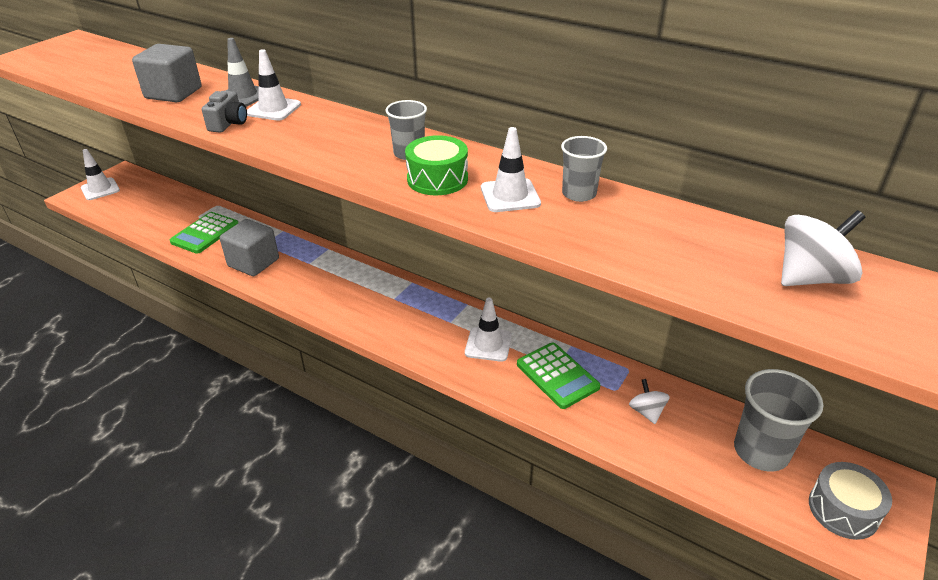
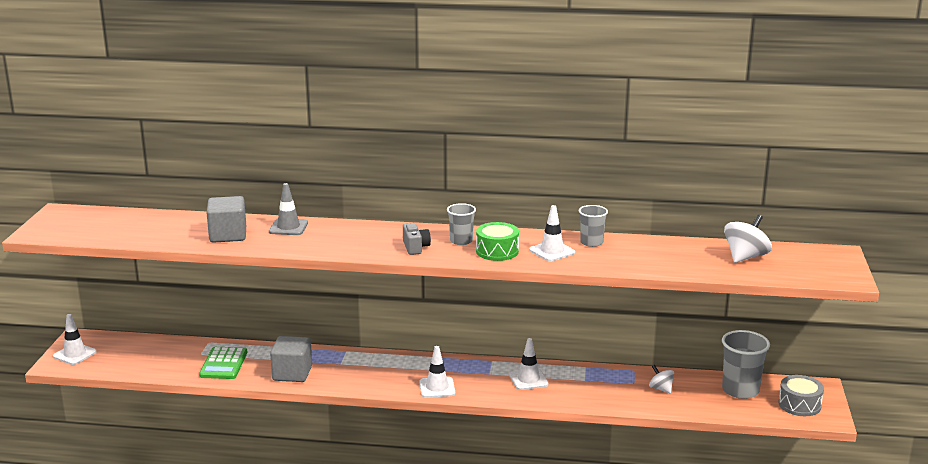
camera: 25 degrees left, 15 degrees down
(228, 123) = (305, 247): grey camera -> grey camera (415, 247)
(273, 109) = (326, 232): white traffic cone -> white traffic cone (437, 388)
(557, 376) = (590, 385): green calculator -> none

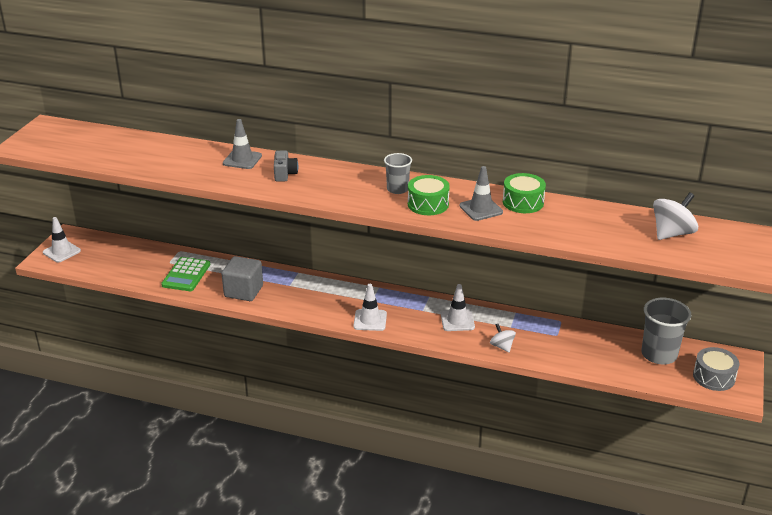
camera: 10 degrees right, 10 degrees up
(228, 235) = (185, 163): grey cube -> none
(415, 247) = (352, 193): grey camera -> grey camera (285, 174)
(552, 251) = (481, 209): white traffic cone -> grey traffic cone
(591, 242) = (523, 202): grey cup -> green drum
(661, 389) = (581, 344): white spinning top -> white spinning top (502, 346)

